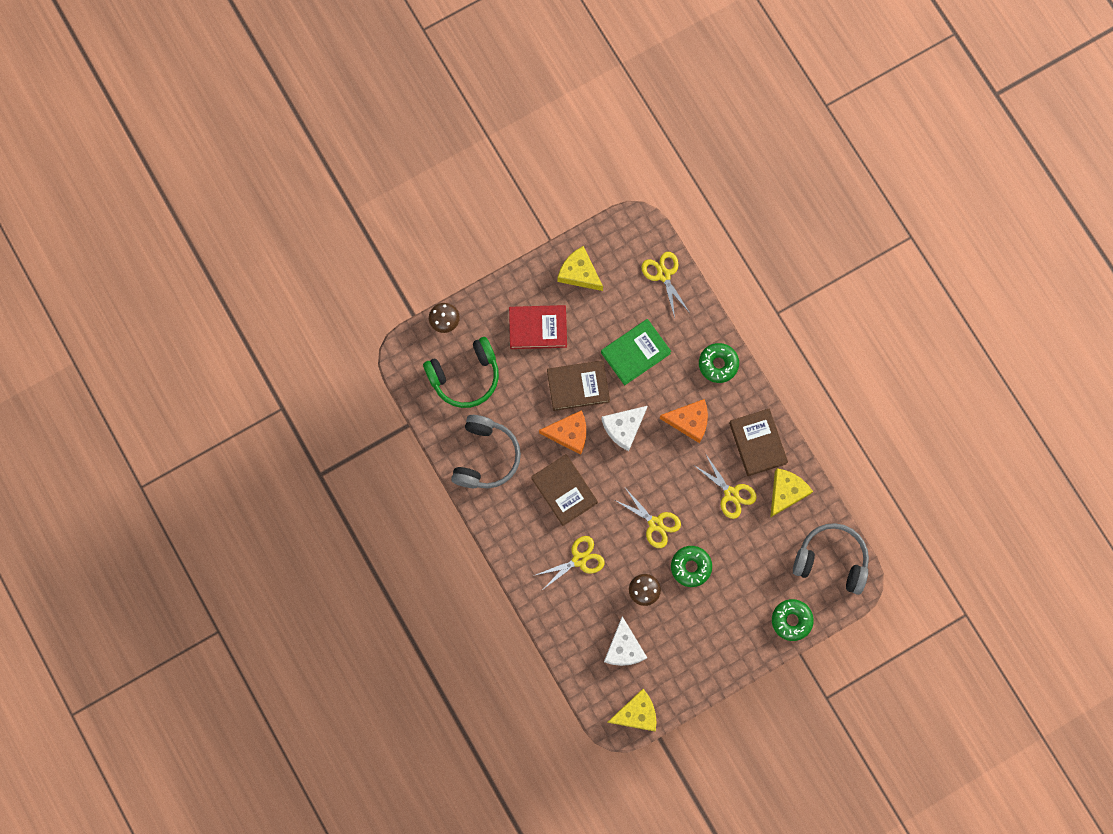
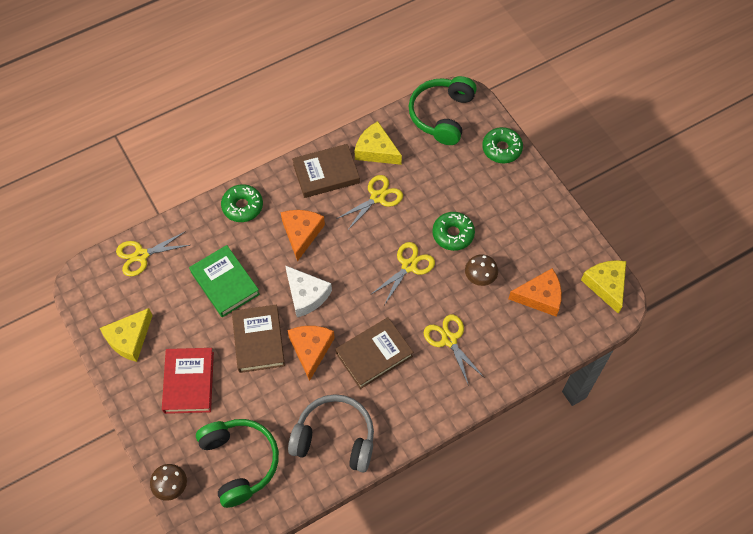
camera: 90 degrees left, 15 degrees down
(624, 648) = (540, 297): white cheese -> orange cheese
(831, 560) = (442, 115): grey headphones -> green headphones

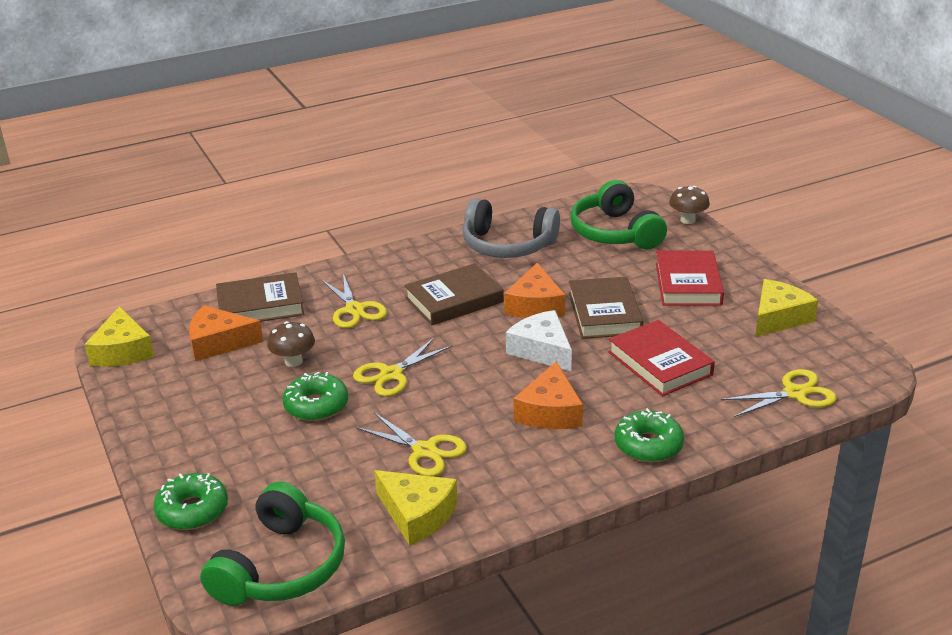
camera: 175 degrees left, 30 degrees down
(225, 283) = (660, 363): green book -> red book
(326, 173) = (509, 484): brown book -> brown book (260, 305)
(377, 197) = (424, 451): yellow scissors -> yellow scissors turned 105 degrees counterclockwise

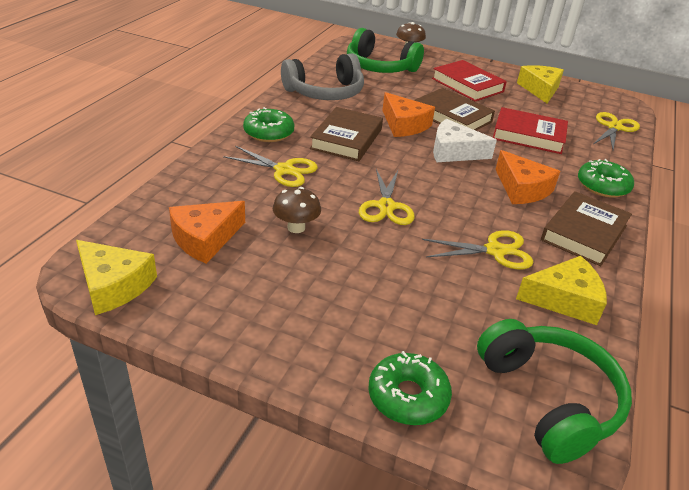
camera: 45 degrees left, 5 degrees up
(260, 305) = (197, 194): brown book -> brown book (584, 233)
(316, 405) = (368, 254): green donut -> green donut (269, 132)

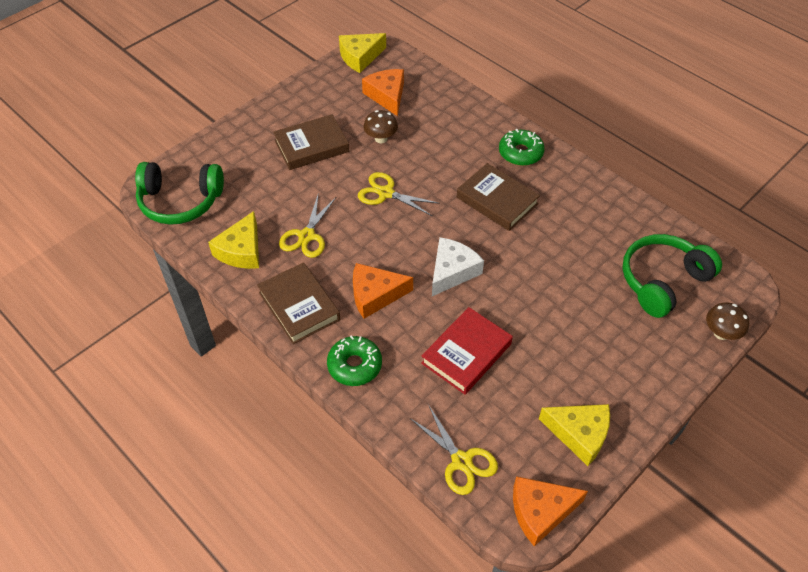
camera: 115 degrees right, 15 degrees up
(284, 170) = (457, 149): yellow scissors -> none
(325, 92) = (597, 212): grey headphones -> none
(404, 125) = (514, 252): orange cheese -> orange cheese (540, 511)
(408, 396) = (219, 146): green donut -> none
(452, 116) = (524, 301): brown book -> brown book (311, 146)
(467, 85) = (602, 353): red book -> none

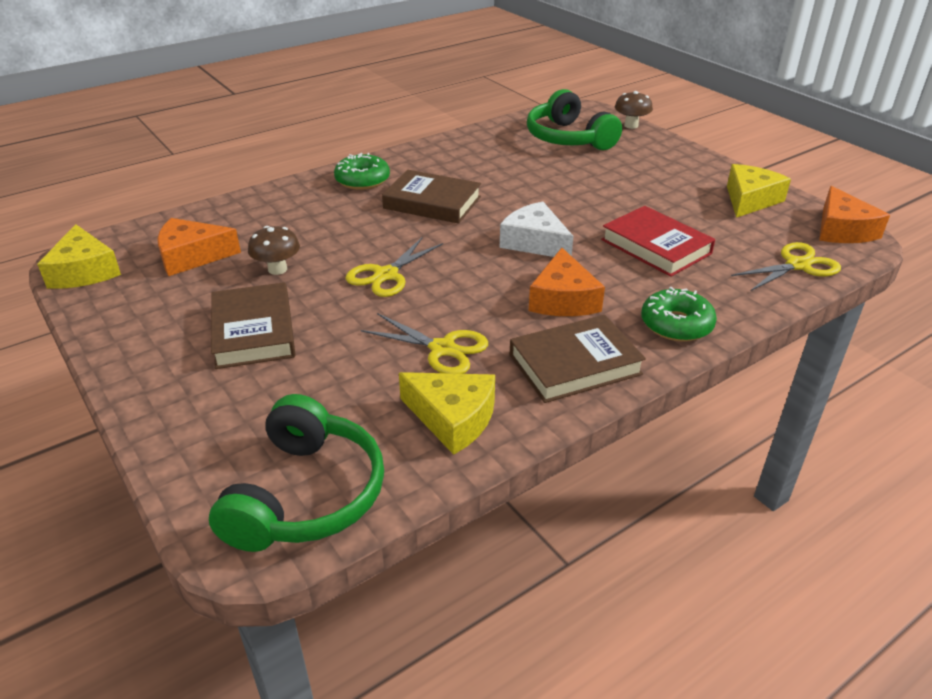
camera: 80 degrees left, 15 degrees down
(497, 200) = (432, 203): brown book -> brown book turned 60 degrees clockwise

